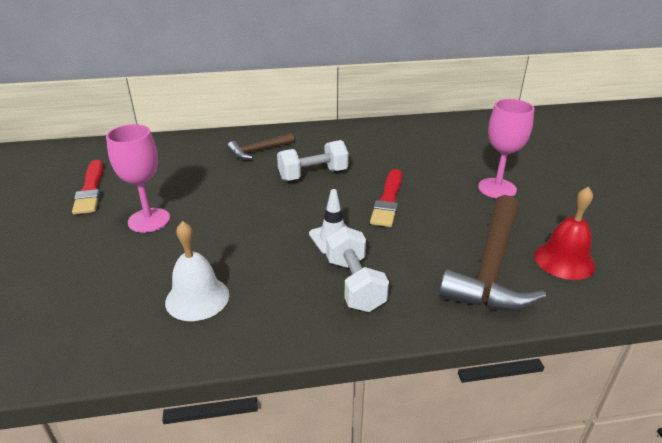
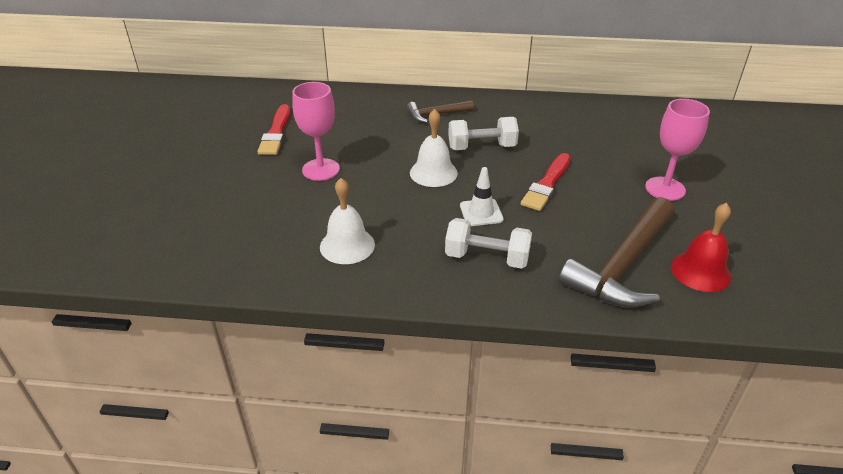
camera: 15 degrees right, 5 degrees up
(272, 206) = (433, 173): none -> white bell
(355, 284) = (487, 258): white dumbbell -> white dumbbell turned 75 degrees counterclockwise

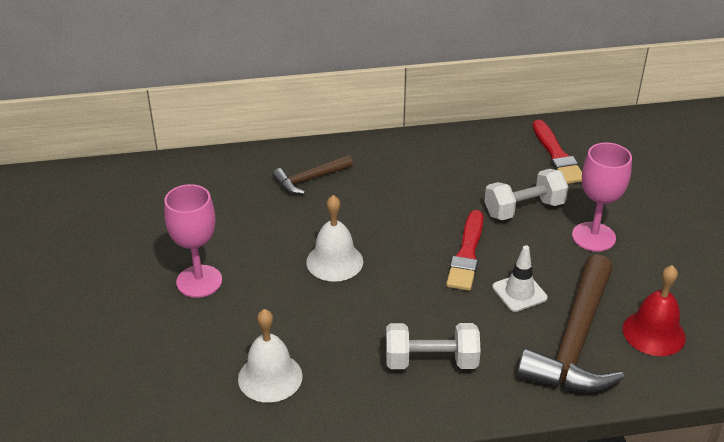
camera: 15 degrees left, 0 degrees up
(276, 133) = (122, 238): red brush -> red brush (557, 155)
(481, 212) = (406, 305): white traffic cone -> white traffic cone (519, 292)
(482, 147) = (378, 217): white dumbbell -> white dumbbell (524, 209)

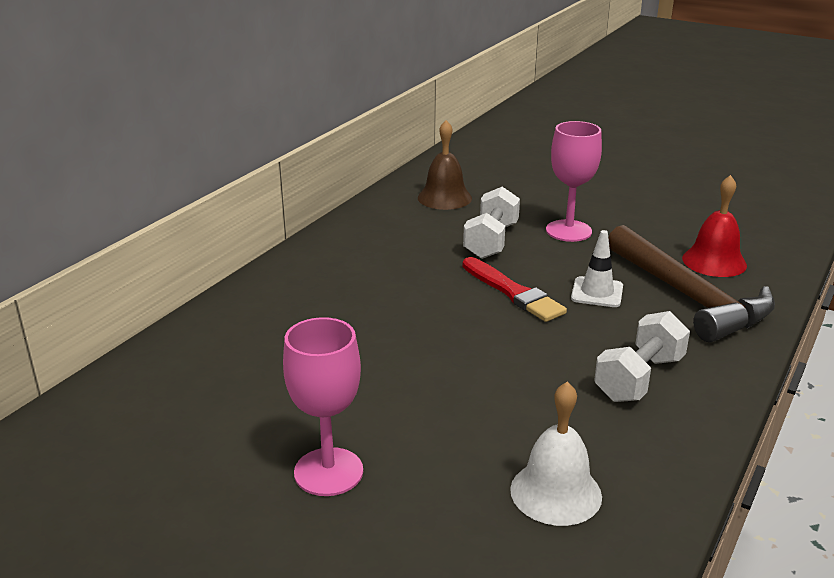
camera: 50 degrees left, 10 degrees down
(310, 179) = (275, 321): brown hammer -> none
(334, 261) = (424, 365): white bell -> none
(557, 155) = (444, 198): red brush -> brown bell

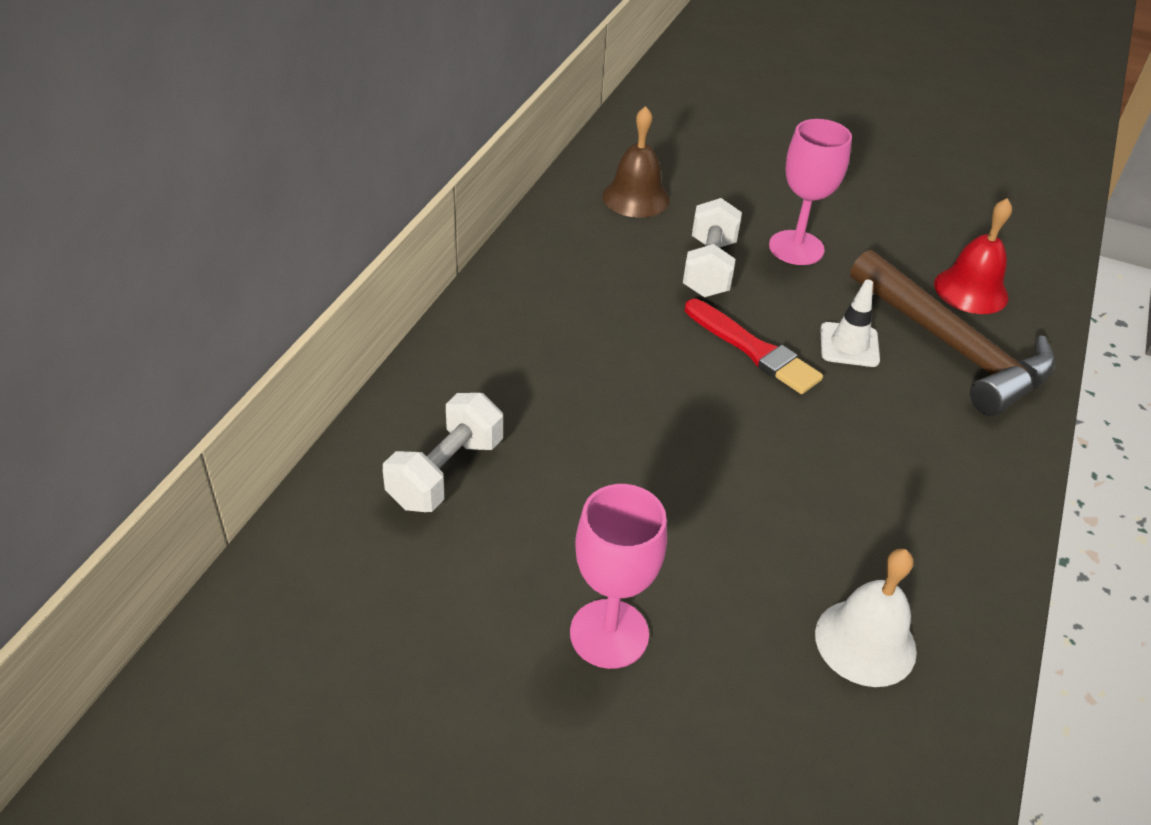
camera: 10 degrees left, 15 degrees up
(639, 378) = (921, 472): white dumbbell -> white dumbbell (446, 472)

